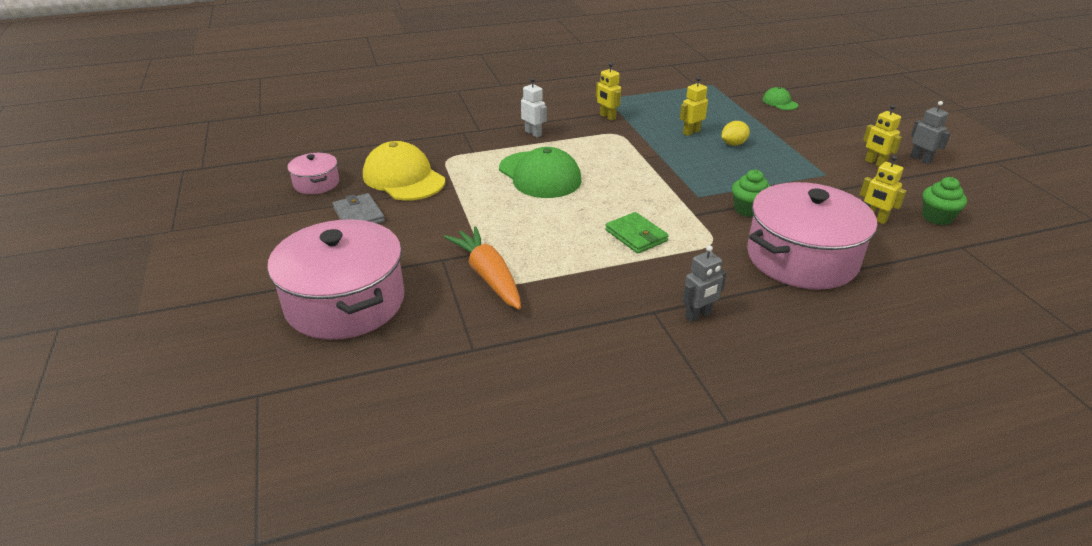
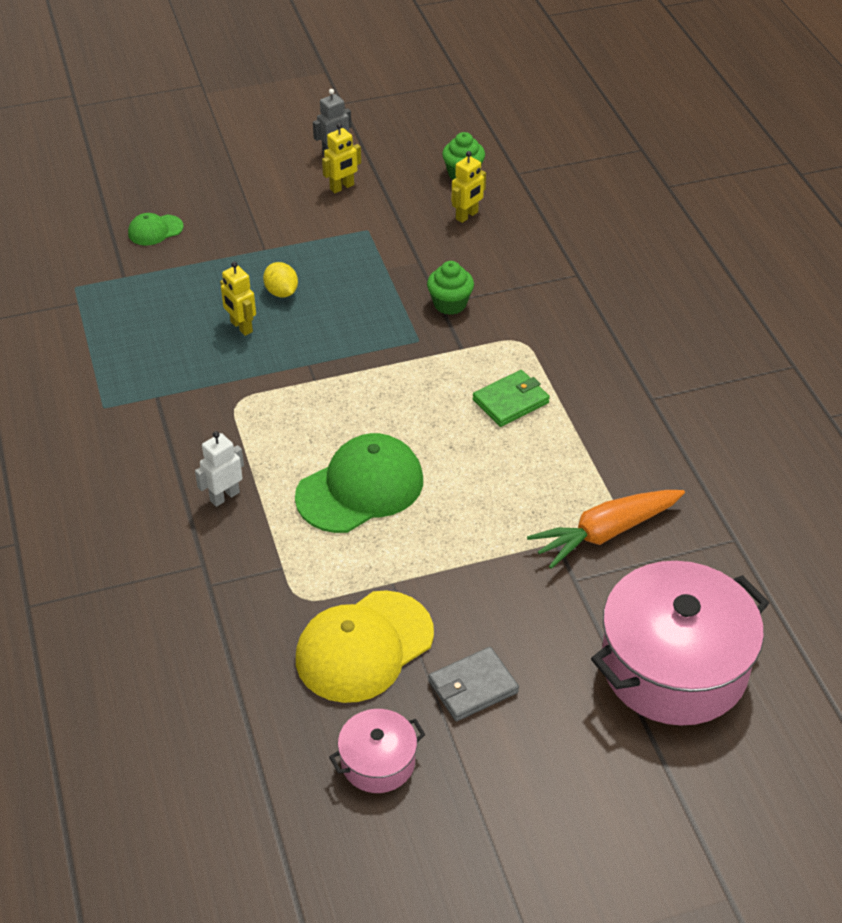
camera: 90 degrees left, 10 degrees up
(607, 117) = (176, 410): yellow robot -> none
(698, 315) = (653, 367): grey robot -> none
(801, 258) = (546, 281): pink pot -> none

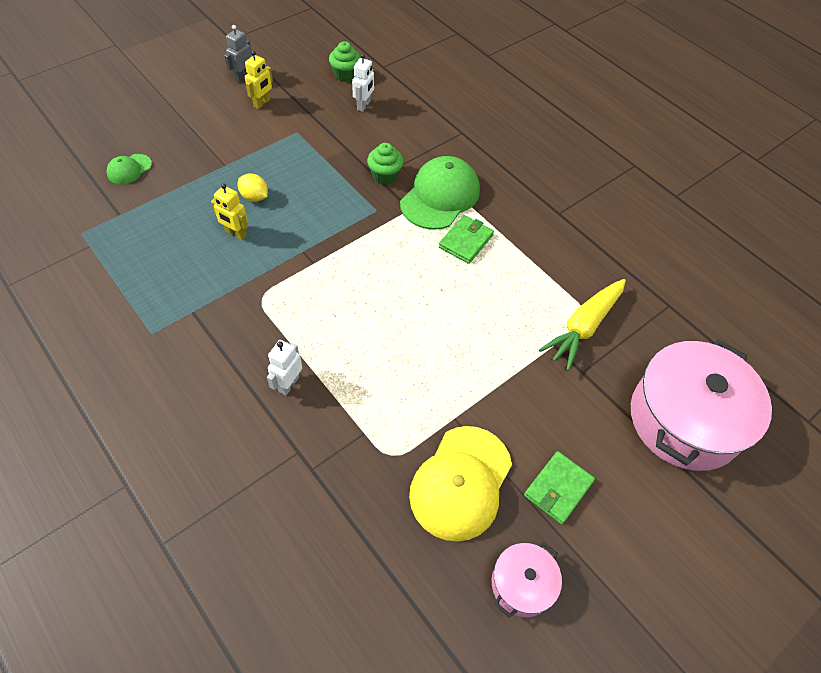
camera: 25 degrees left, 10 degrees up
(360, 488) = (392, 344): green cap -> green cap (440, 196)
(467, 216) = (364, 105): yellow robot -> white robot
(473, 687) = (558, 488): grey wallet -> green wallet
(605, 533) = (583, 327): orange carrot -> yellow carrot

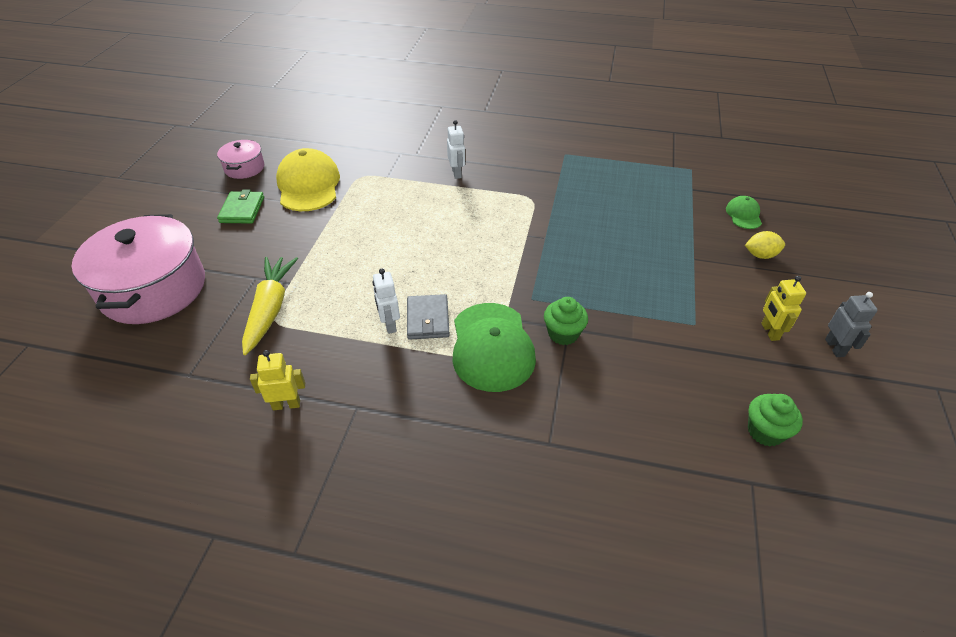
camera: 145 degrees right, 10 degrees down
(235, 233) = (605, 221): yellow robot -> yellow robot (286, 404)
(254, 197) = (634, 250): yellow lemon -> yellow lemon (760, 255)
(364, 105) = (687, 401): white robot -> white robot (389, 324)
(465, 241) = (428, 319): green wallet -> grey wallet

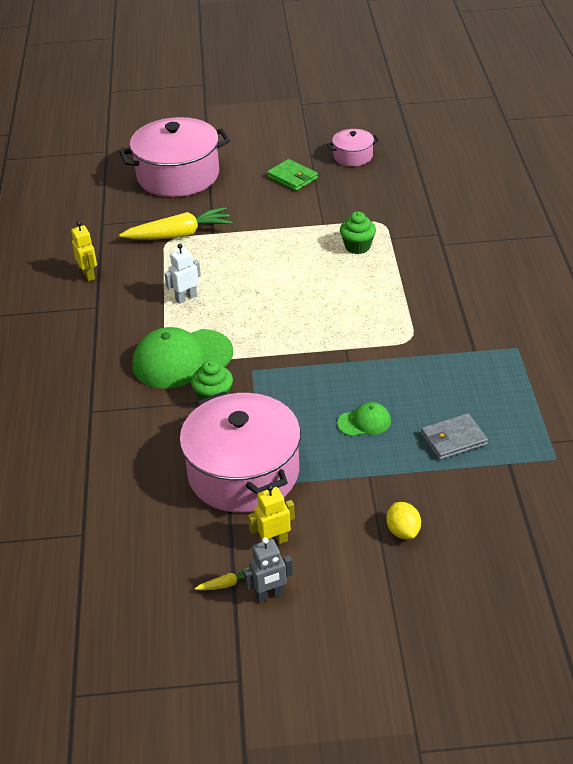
camera: 75 degrees right, 5 degrees down
(242, 210) = (292, 177): green wallet -> green wallet turned 60 degrees clockwise
(308, 185) = (348, 198): yellow cap -> none
(428, 319) = (200, 316): grey wallet -> grey wallet (453, 439)
(457, 173) = (425, 279): white robot -> none
(677, 334) = (243, 473): none -> pink pot
(743, 215) = (479, 513): green cap -> green cap (364, 422)
(765, 431) = (139, 541): green cupcake -> green cupcake (357, 247)
(823, 374) = (227, 584): none -> yellow carrot

